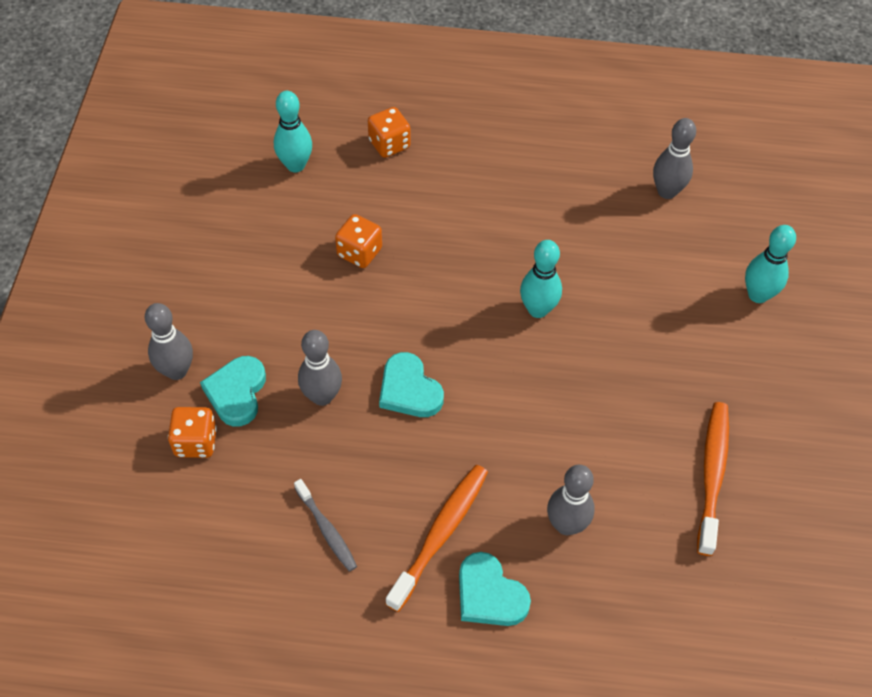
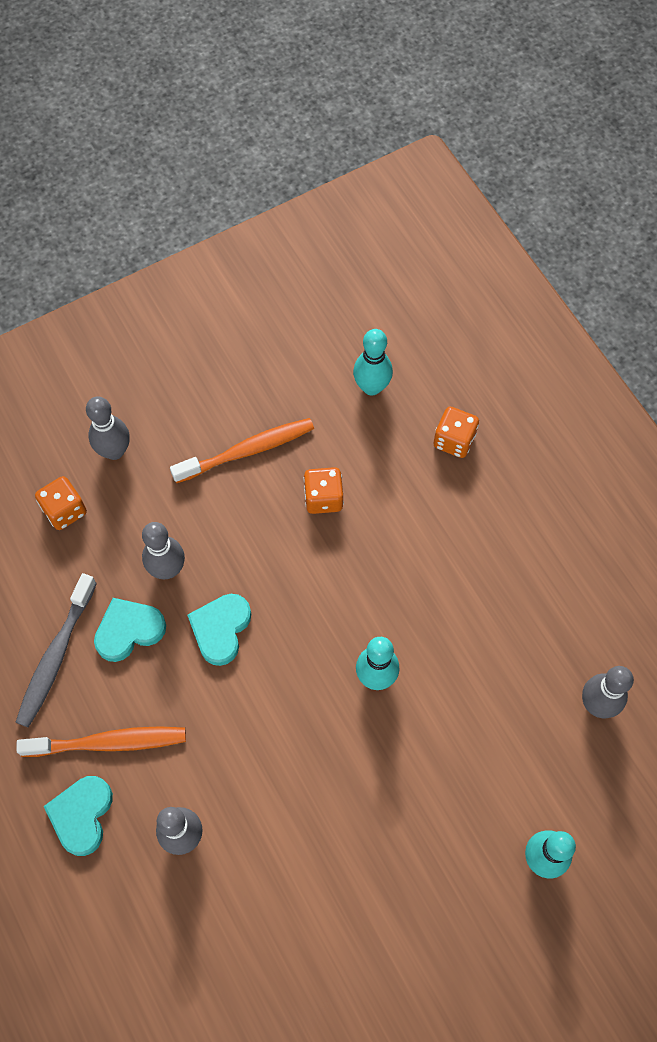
camera: 55 degrees right, 10 degrees up
(236, 393) = (126, 506): turquoise heart -> turquoise heart (129, 630)
(326, 530) = (56, 656): grey toothbrush -> grey toothbrush, size x1.61
(712, 474) = (316, 929): orange toothbrush -> orange toothbrush (247, 451)

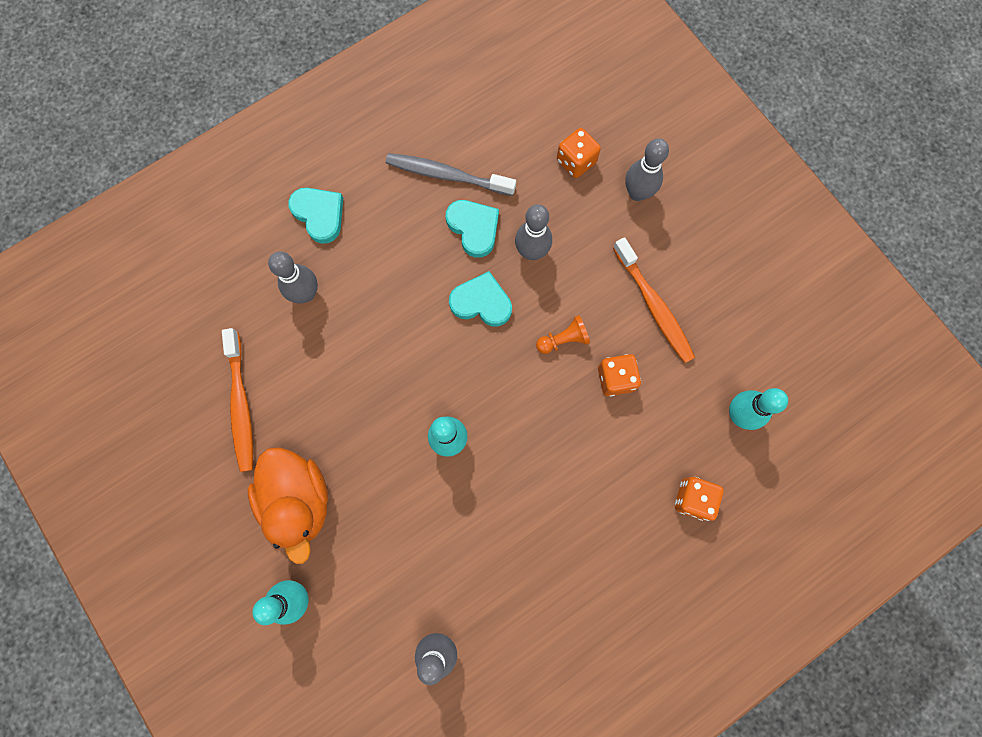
camera: 85 degrees right, 10 degrees up
(82, 815) = (319, 215): turquoise heart -> turquoise heart turned 45 degrees clockwise
(109, 742) = (378, 226): orange toothbrush -> orange toothbrush (241, 405)
(274, 546) = (563, 339): none -> orange pawn
(433, 852) = (299, 500): none -> orange duck

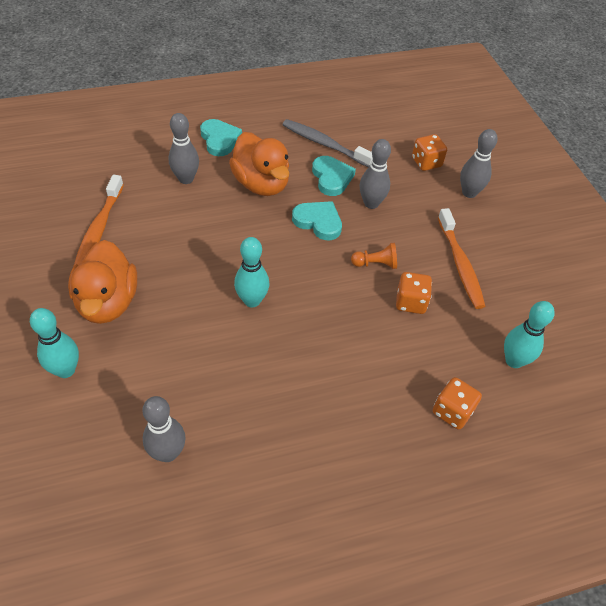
camera: 15 degrees right, 25 degrees down
(396, 268) = (261, 184): none -> orange duck

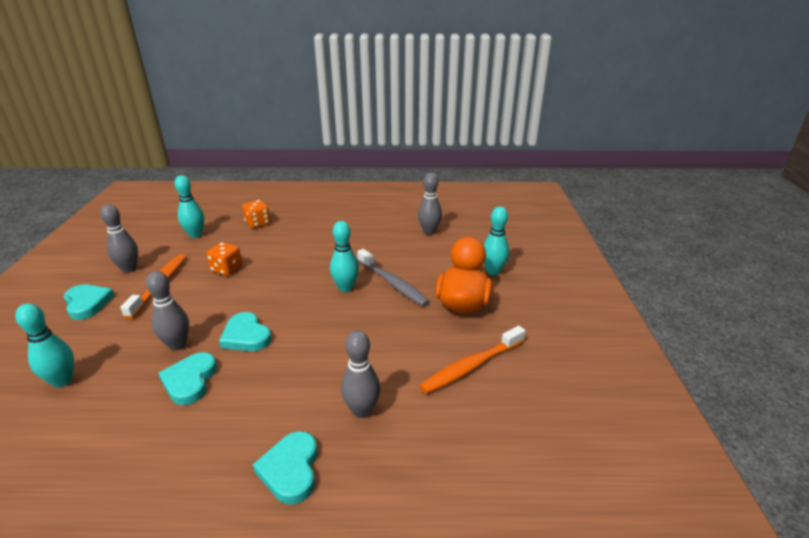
camera: 160 degrees left, 20 degrees down
(99, 228) = (471, 366): orange toothbrush -> orange toothbrush turned 150 degrees counterclockwise
(261, 184) = (275, 387): orange duck -> none
(324, 144) = (153, 432): grey toothbrush -> grey toothbrush (393, 283)
(375, 264) = (227, 295): orange pawn -> none
(426, 162) = (62, 381): orange dice -> turquoise bowling pin
(469, 193) = (67, 338): grey bowling pin -> grey bowling pin (129, 268)
(501, 228) = (87, 303): none -> turquoise heart

